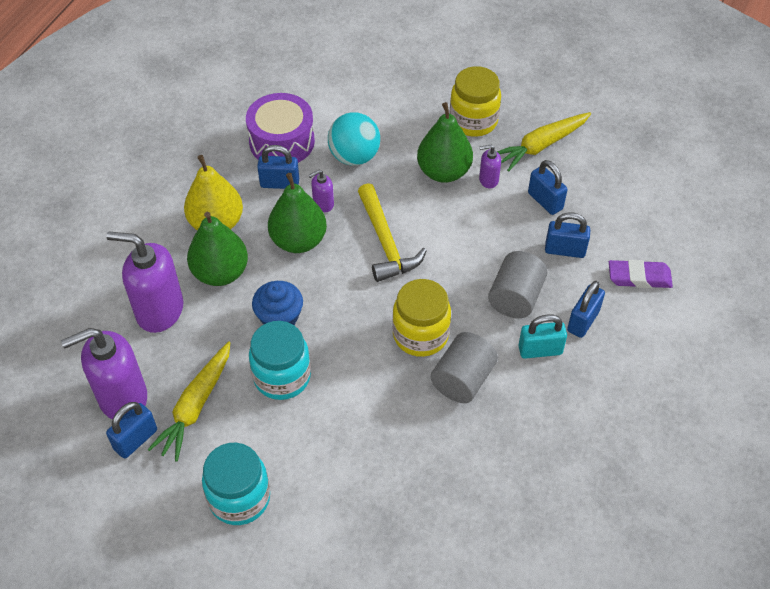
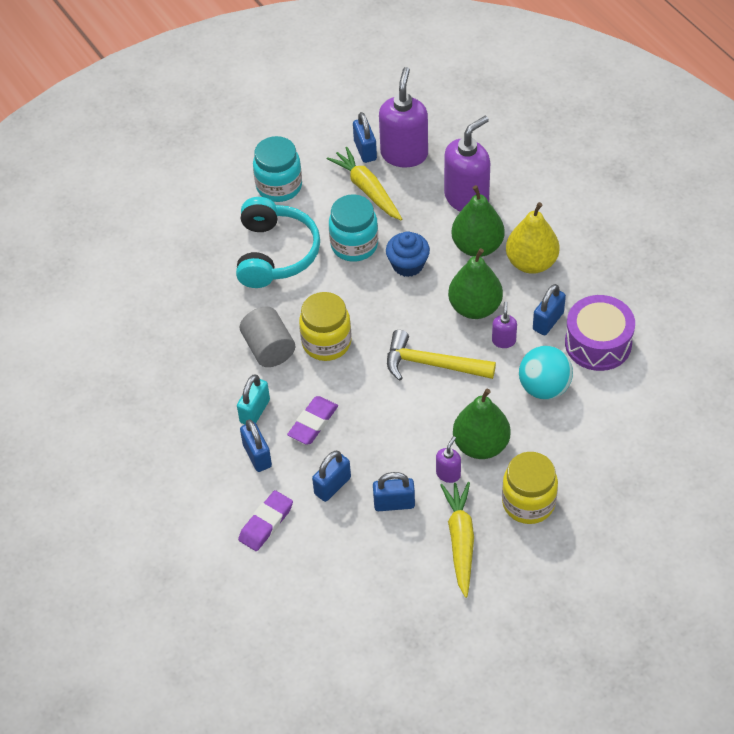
camera: 125 degrees right, 0 degrees up
(339, 444) = (275, 253): none -> turquoise headphones
(515, 297) = (313, 423): grey cylinder -> purple eraser

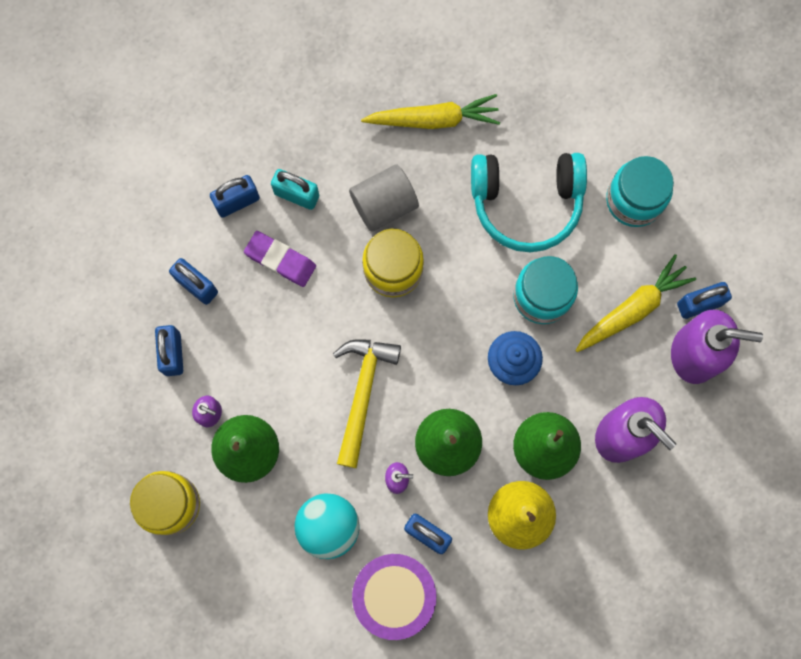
camera: 85 degrees right, 25 degrees up
(266, 523) = (151, 217): purple eraser -> none
(460, 540) = (123, 427): yellow carrot -> yellow carrot (433, 119)

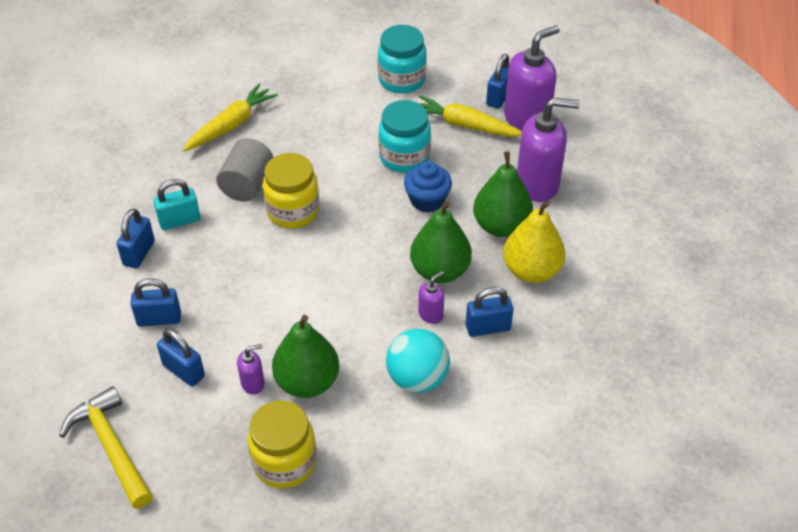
camera: 45 degrees left, 30 degrees down
(280, 260) = (207, 261): purple eraser -> none
(362, 393) = (350, 288): yellow hammer -> yellow hammer (111, 447)
(394, 595) = (510, 379): purple drum -> none
(526, 203) = (339, 123): turquoise headphones -> none
(633, 309) = (465, 125): yellow carrot -> yellow carrot turned 75 degrees counterclockwise

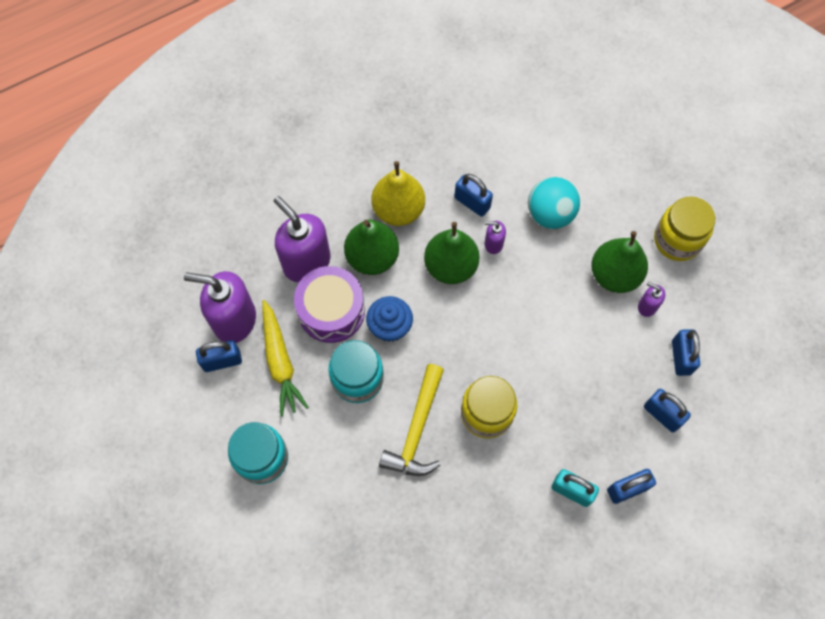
camera: 130 degrees left, 20 degrees up
(111, 447) = (768, 347): yellow hammer -> yellow hammer (417, 429)
(231, 125) = (439, 554): yellow carrot -> none
(247, 185) = (491, 474): grey cylinder -> none
(478, 175) = (331, 311): none -> purple drum

